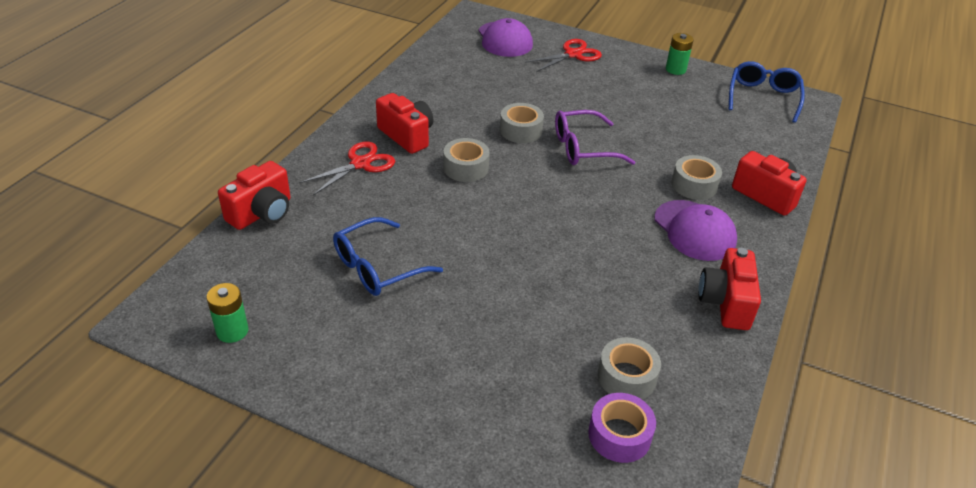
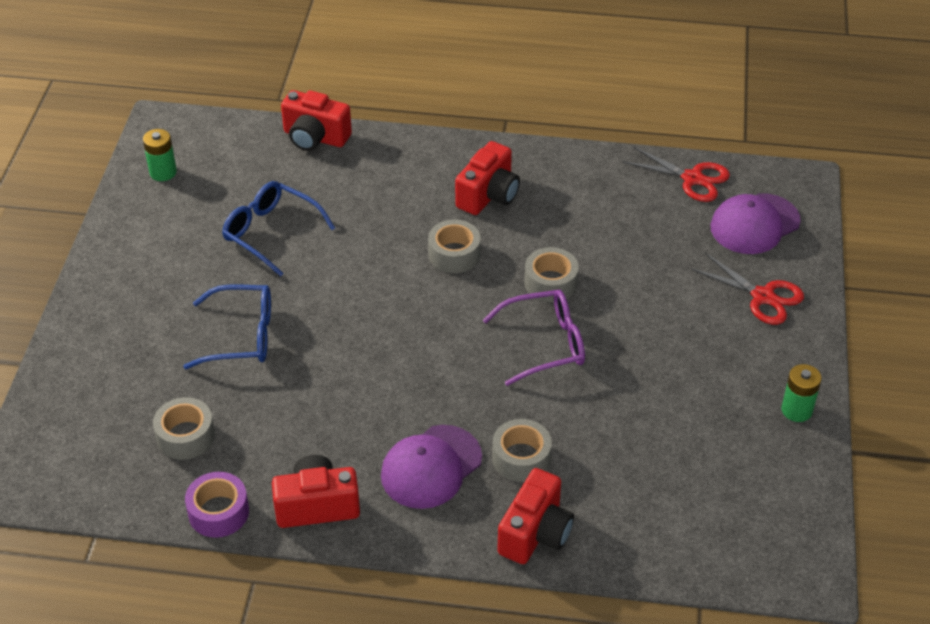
camera: 75 degrees right, 5 degrees up
(360, 164) = (421, 176): red scissors -> red scissors (692, 178)
(583, 148) = (545, 344): purple glasses -> purple glasses turned 105 degrees clockwise
(619, 435) = (115, 440): purple tape -> purple tape (218, 512)
(763, 97) = (783, 519): blue glasses -> blue glasses (242, 336)

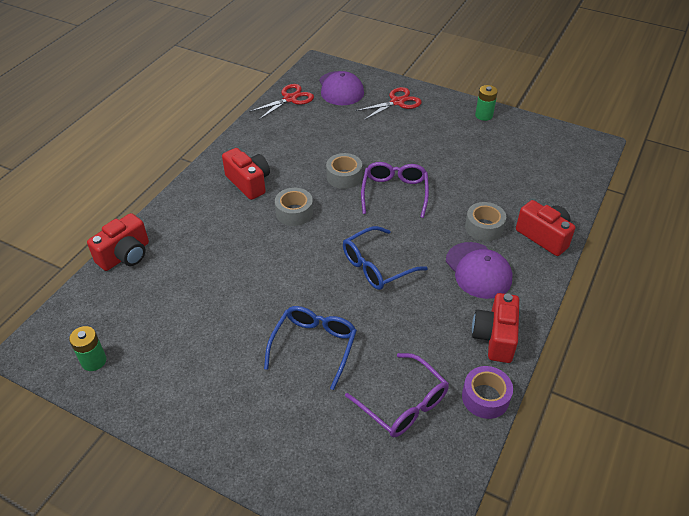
camera: 70 degrees left, 0 degrees up
(185, 436) = (403, 404): grey tape -> purple glasses
(271, 233) = (213, 304): blue glasses -> blue glasses (376, 266)

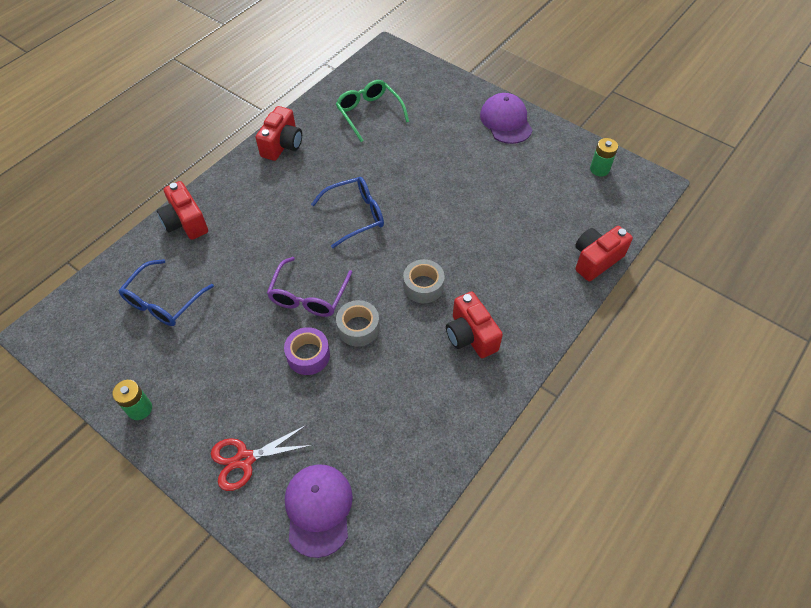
camera: 170 degrees left, 10 degrees up
(290, 99) = (401, 495): red scissors -> none
(314, 346) = (425, 157): blue glasses -> blue glasses (163, 301)
(403, 404) = (369, 113): purple glasses -> green glasses
(478, 270) = (266, 198): purple cap -> purple cap (506, 121)
(484, 227) = (236, 240): grey tape -> none
(485, 397) = (310, 110): purple tape -> purple tape (308, 355)

